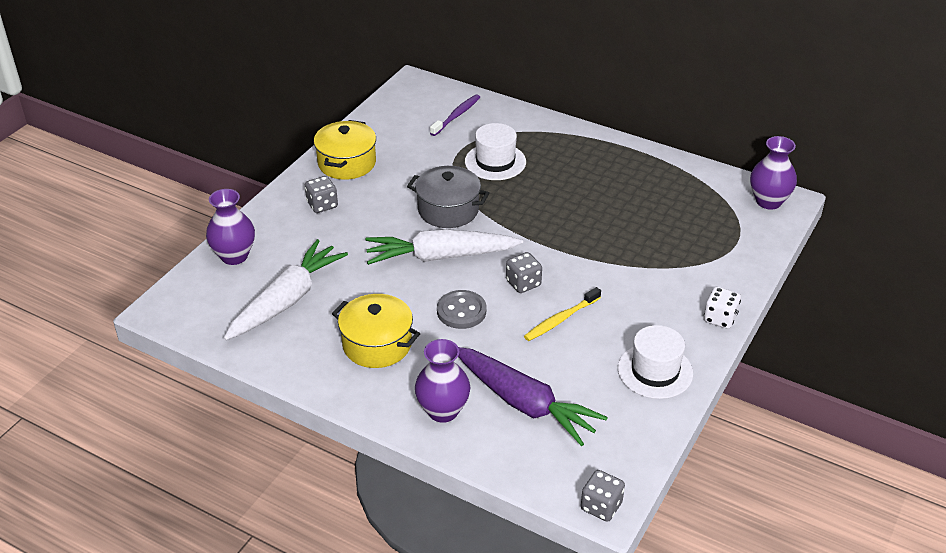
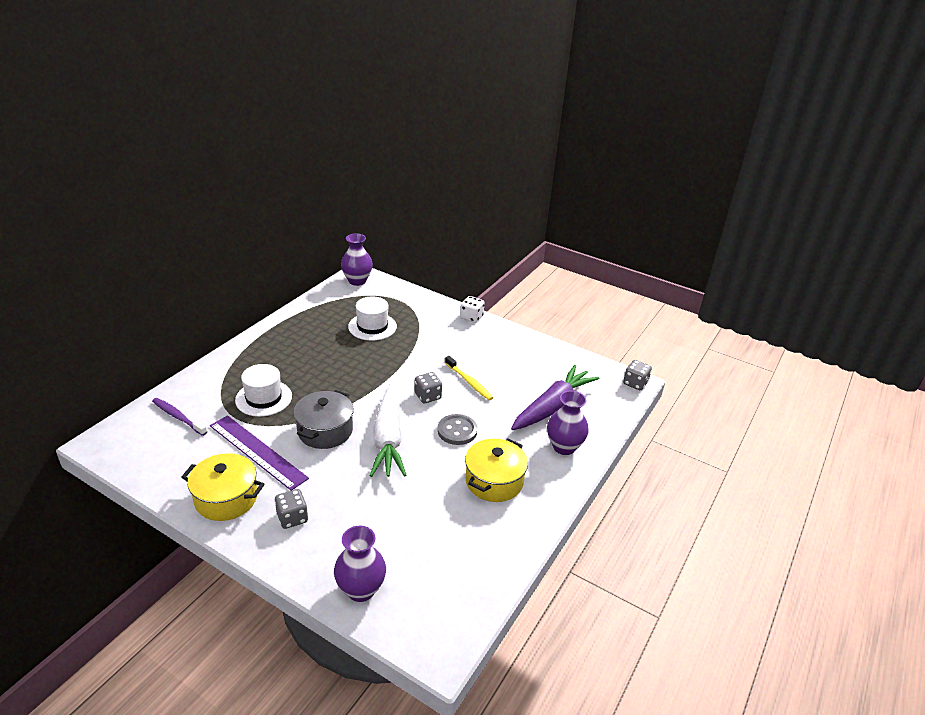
camera: 90 degrees left, 5 degrees down
(286, 300) = (434, 543): white carrot -> none
(411, 171) = (257, 451): none -> purple ruler
(655, 371) = (519, 348): white hat -> white hat (372, 326)

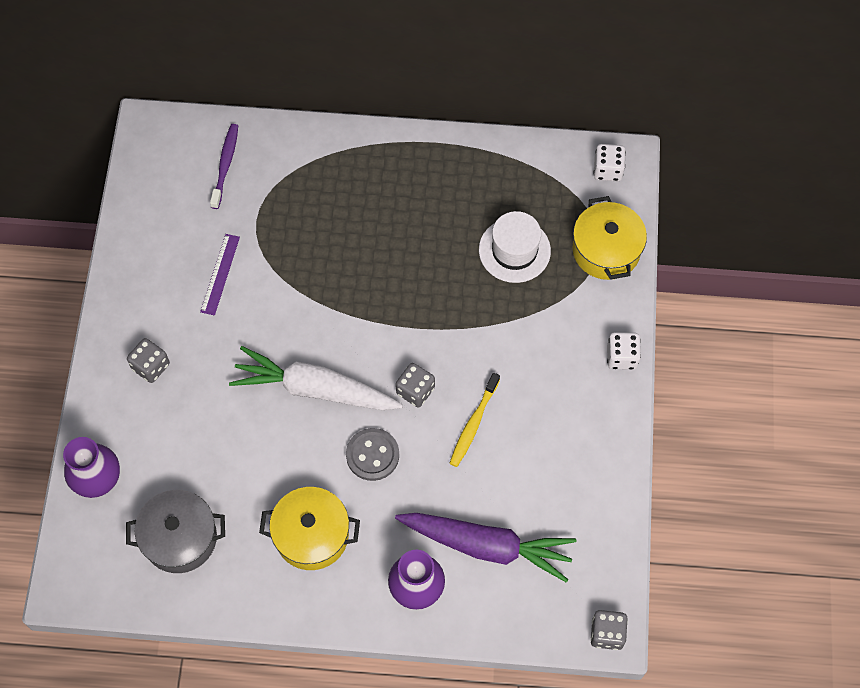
camera: 65 degrees right, 30 degrees up
(226, 498) = (142, 291): yellow pot -> yellow pot (606, 250)
(257, 451) = (220, 274): purple ruler -> purple ruler, size x0.57
(263, 398) = (303, 223): white hat -> none
(325, 431) = (289, 318): grey pot -> grey pot (180, 538)
(357, 281) = (607, 170): purple vase -> white dice
(388, 439) = (315, 389): white carrot -> white carrot turned 45 degrees clockwise

